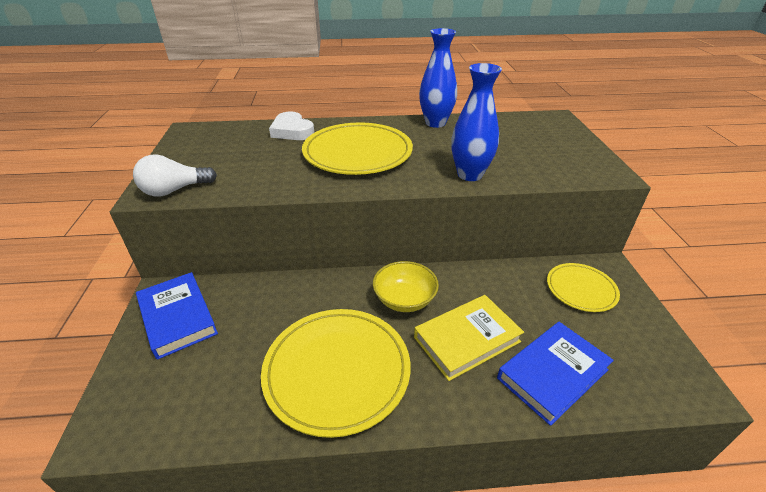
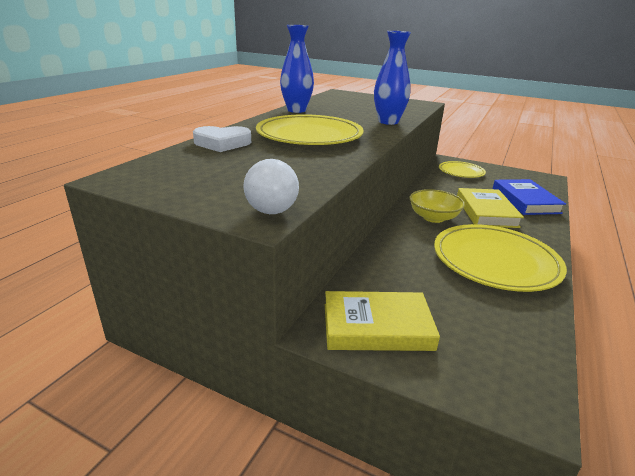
camera: 60 degrees left, 10 degrees down
(178, 317) = (377, 326): blue book -> yellow book

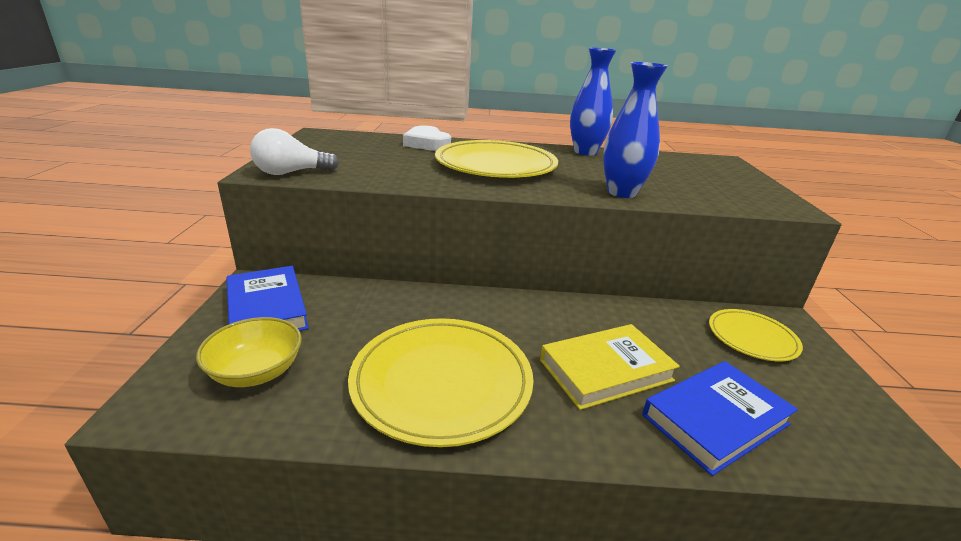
camera: 65 degrees right, 0 degrees up
(377, 326) = (267, 308): yellow book -> blue book
(433, 217) = (532, 322): yellow bowl -> yellow bowl (256, 371)

